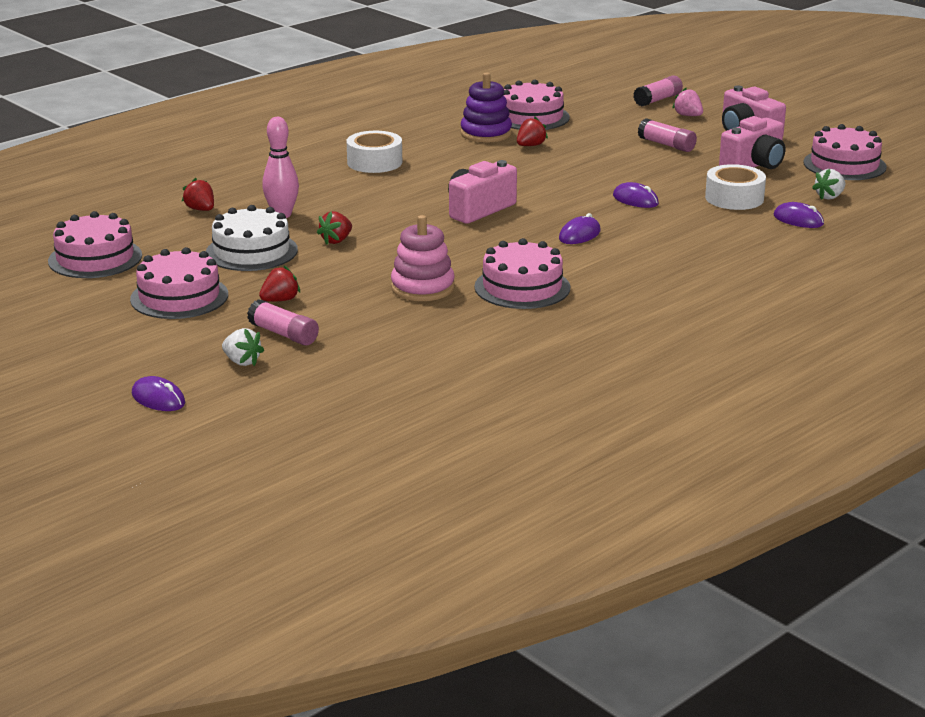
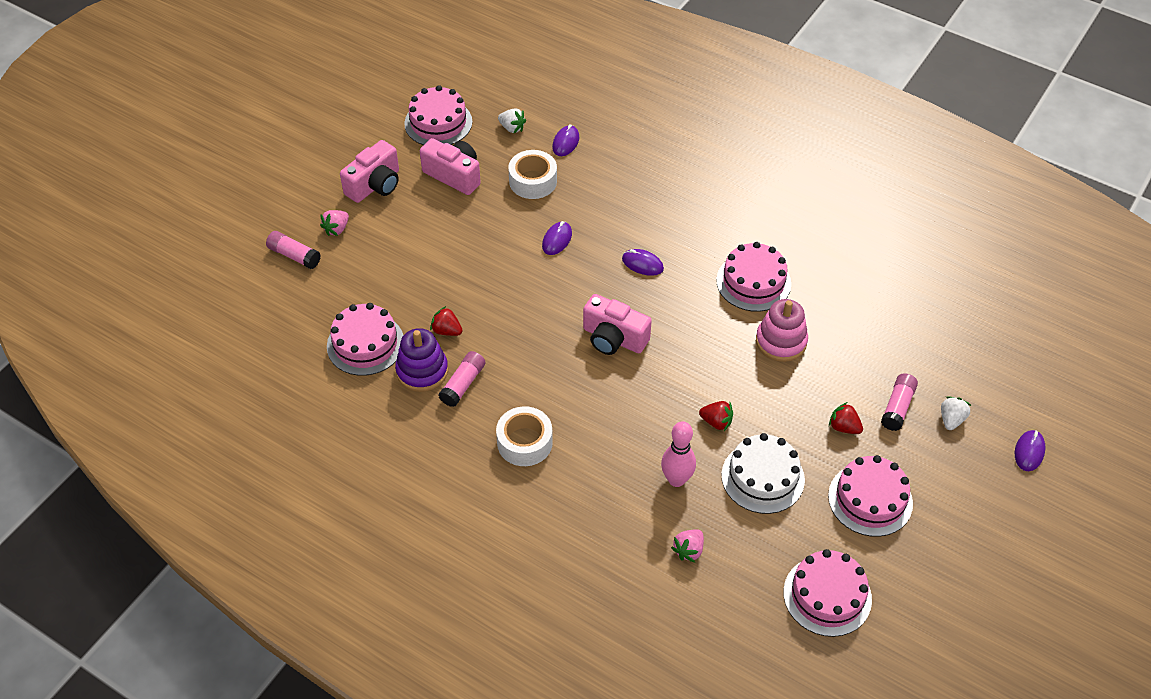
camera: 105 degrees left, 25 degrees up
(201, 209) = (688, 550): red strawberry -> pink strawberry
(666, 145) = (419, 235): pink glue stick -> pink glue stick (463, 384)

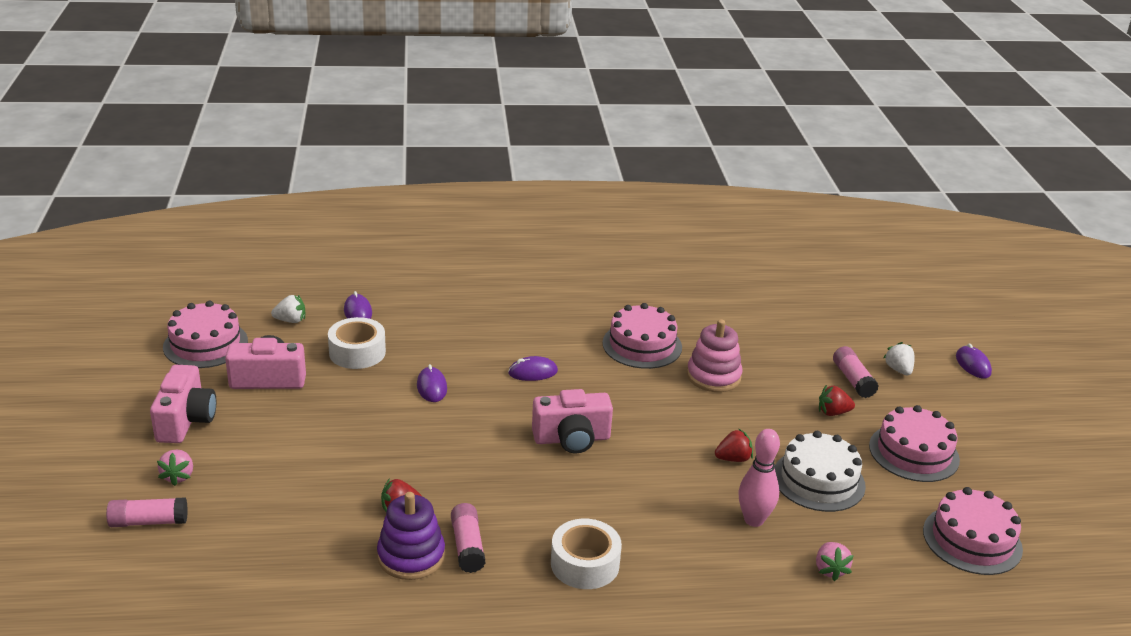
camera: 40 degrees left, 20 degrees down
(365, 344) = (320, 563): pink cake -> none

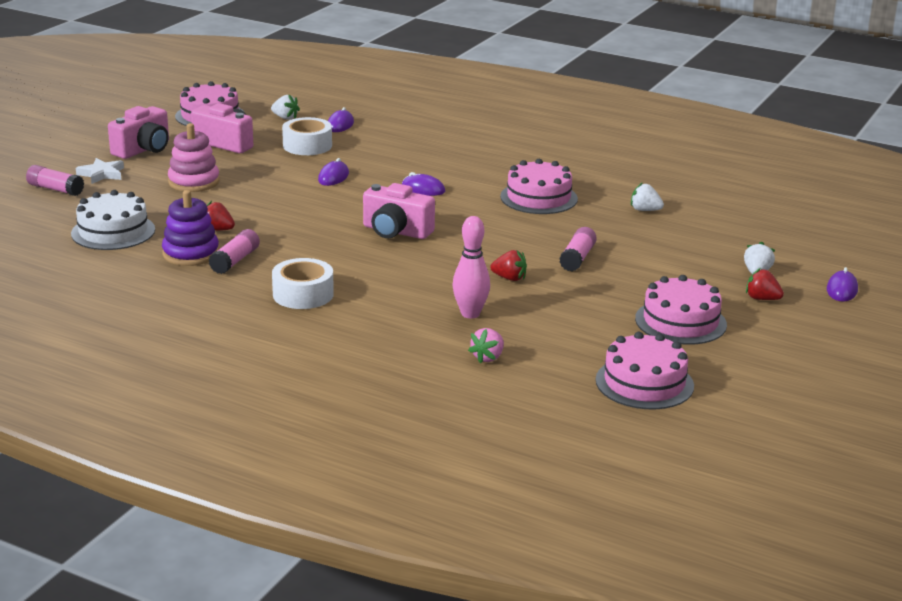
camera: 35 degrees right, 5 degrees down
(178, 476) = (102, 174): pink strawberry -> white star
(713, 376) = (571, 230): pink stacking toy -> pink stacking toy (194, 182)
(740, 328) = (645, 210): none -> white strawberry
(818, 480) = (563, 310): white cake -> white cake (113, 232)
(833, 412) = (645, 279): red strawberry -> red strawberry (762, 299)
(853, 380) = (699, 266): pink glue stick -> pink glue stick (577, 258)

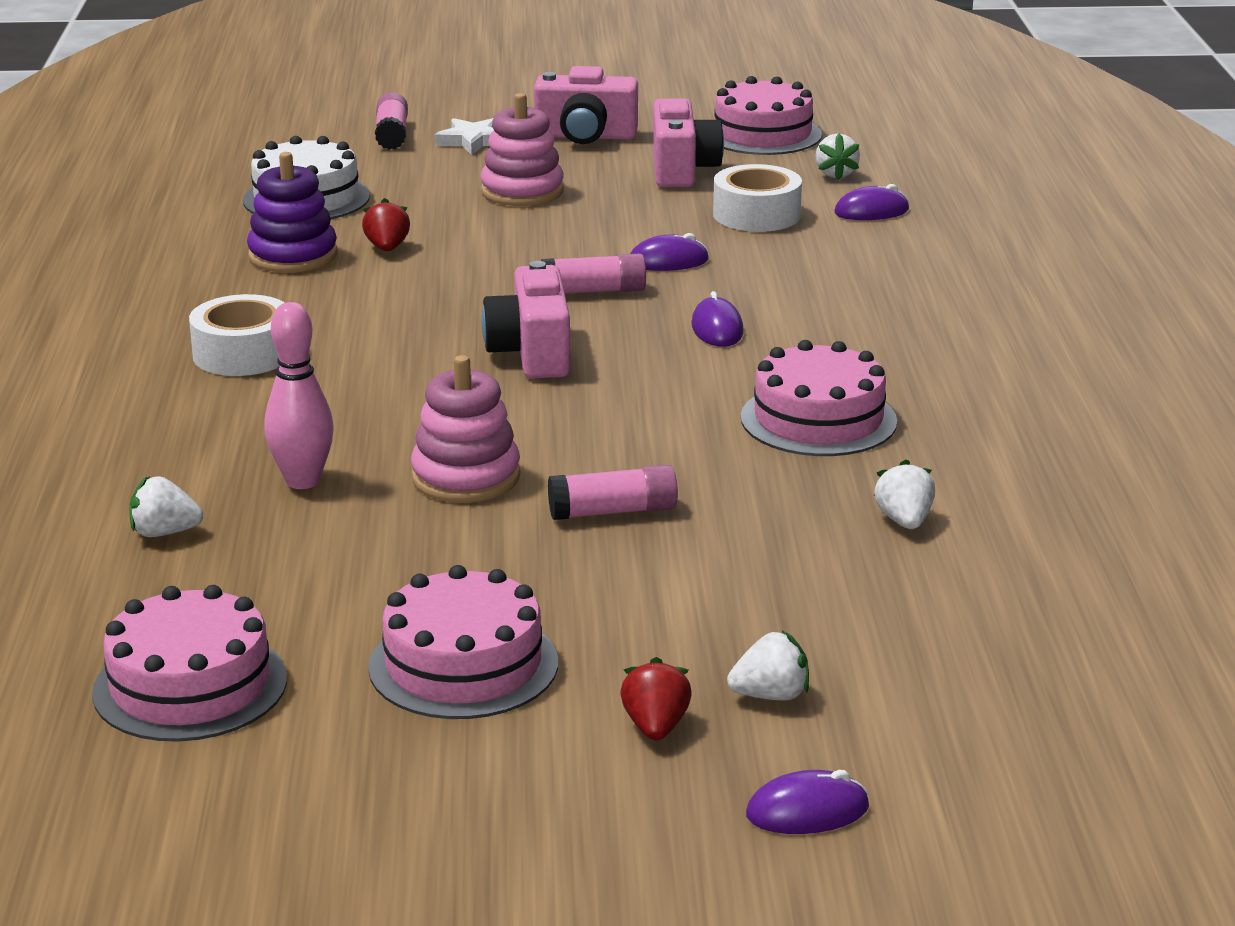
camera: 60 degrees right, 0 degrees up
(235, 261) = (301, 285): pink glue stick -> pink glue stick (593, 291)
(488, 357) = (164, 533): pink strawberry -> white strawberry
(509, 278) = (466, 477): red strawberry -> pink stacking toy

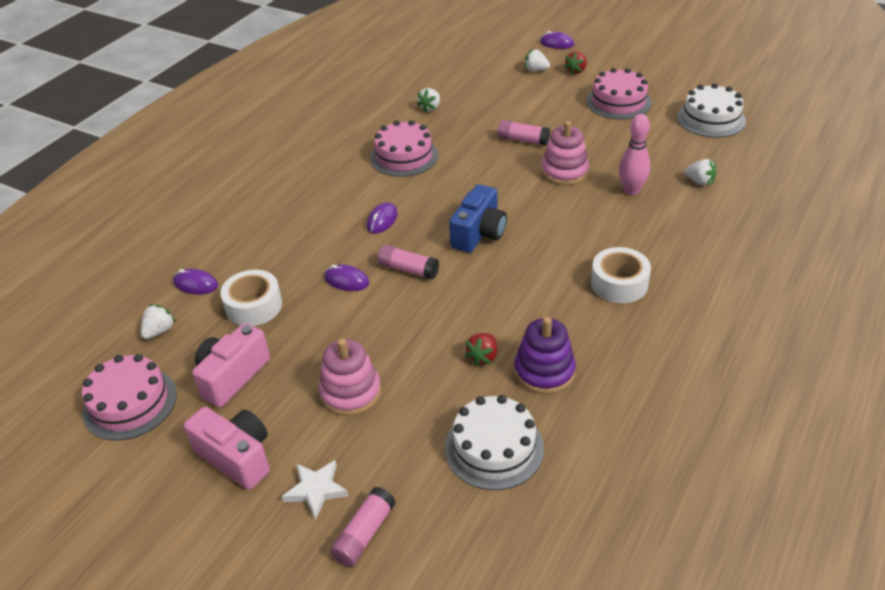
camera: 145 degrees left, 15 degrees up
(190, 685) = (711, 119): pink cake -> white cake
(532, 353) = (479, 233): pink camera -> blue camera

